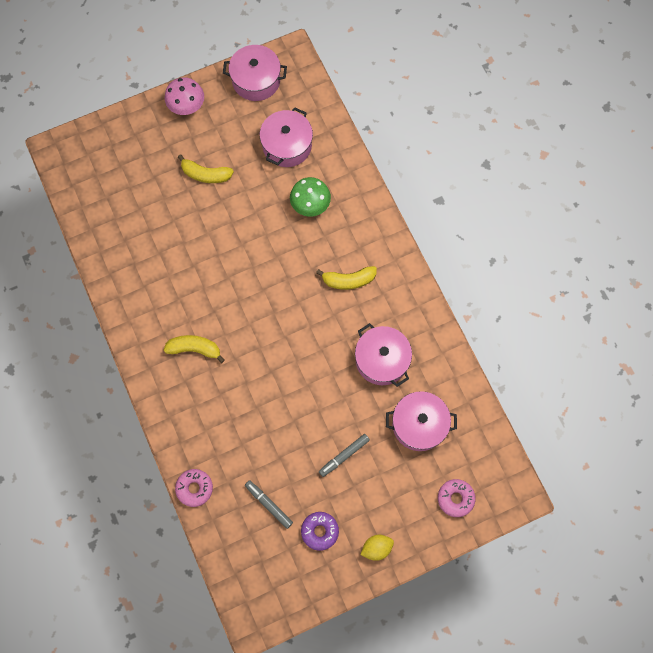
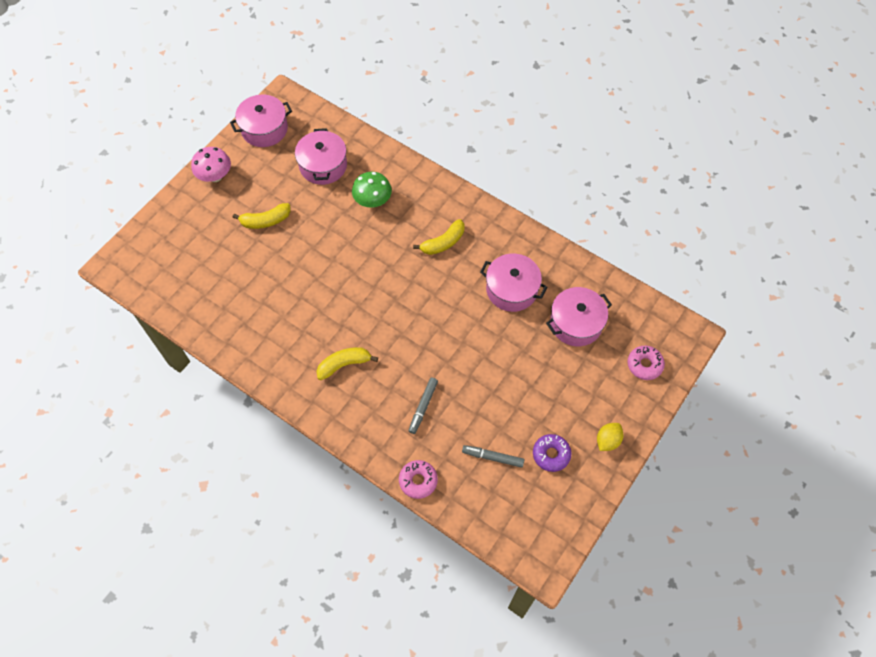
camera: 30 degrees left, 10 degrees down
(344, 456) = (531, 382): grey marker -> grey marker (423, 407)

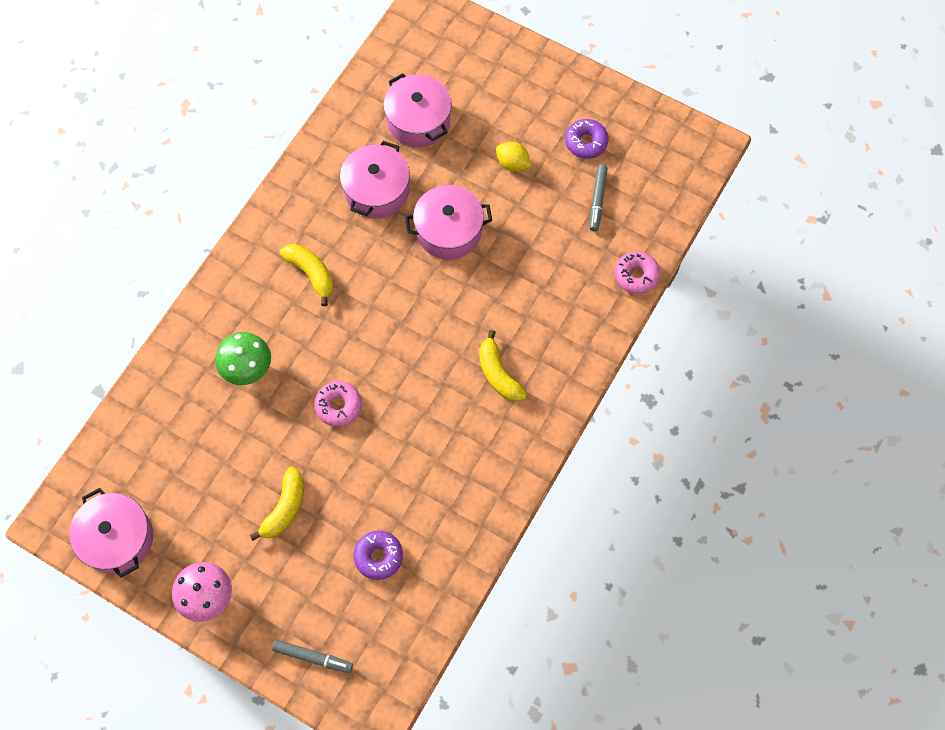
camera: 95 degrees left, 5 degrees up
(219, 275) = (378, 556): none -> purple donut
(266, 221) = (285, 508): yellow banana -> yellow banana turned 45 degrees clockwise
(323, 166) = (186, 443): pink pot -> pink pot (449, 231)
(423, 407) = (544, 278): grey marker -> grey marker (313, 657)
(607, 440) = (562, 88): yellow lemon -> yellow lemon (512, 163)
(644, 365) = (466, 52): pink donut -> pink donut (338, 406)

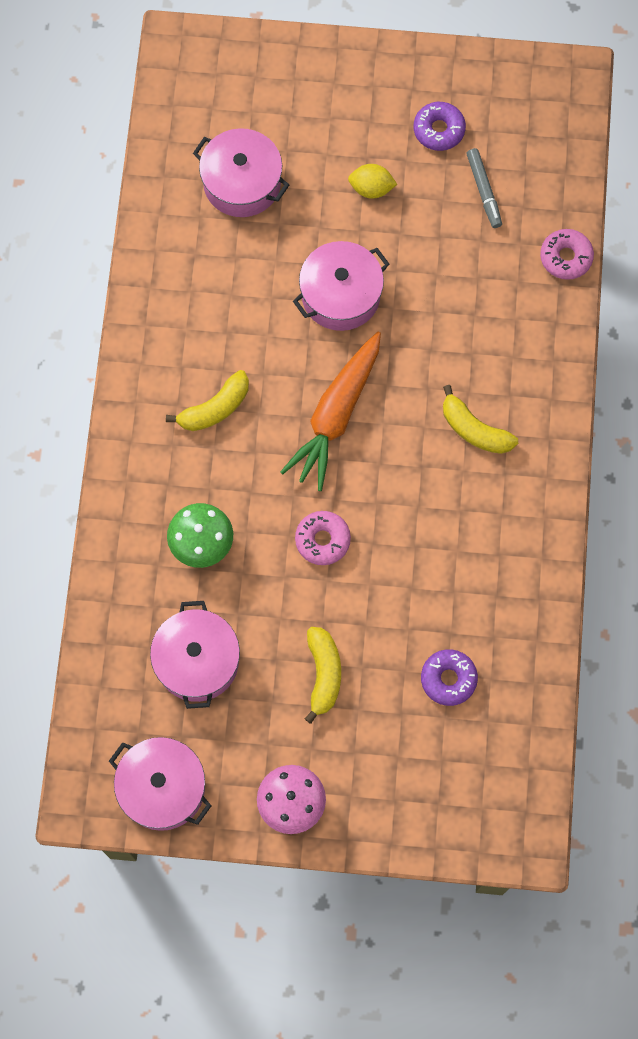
camera: 25 degrees left, 5 degrees up
(311, 273) = (215, 408): yellow banana -> yellow banana turned 120 degrees clockwise
(313, 657) = (435, 813): grey marker -> none
(376, 191) = (238, 283): pink pot -> pink pot (197, 661)
(398, 317) = (336, 415): none -> orange carrot

